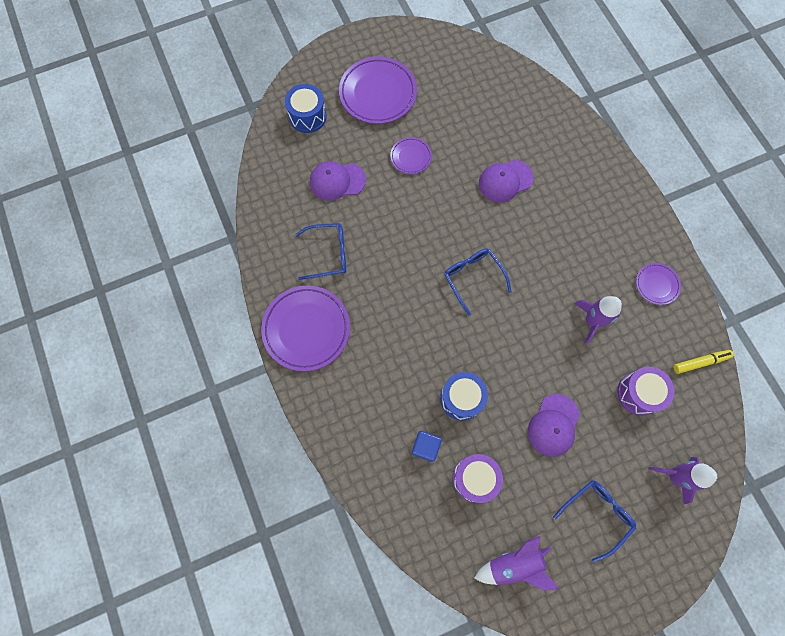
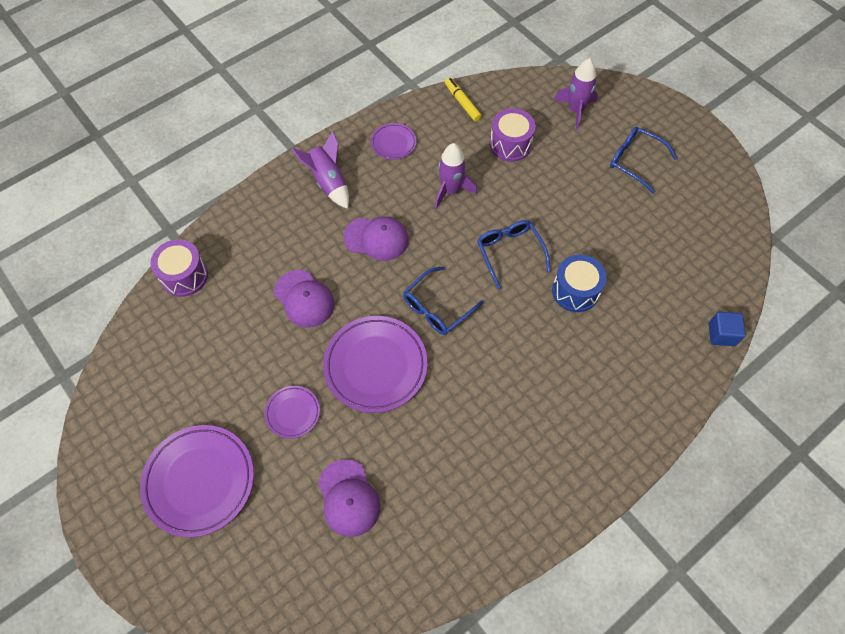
camera: 105 degrees left, 10 degrees down
(306, 329) = (560, 476): purple plate -> purple plate (375, 366)
(307, 116) = (253, 572): blue drum -> none
(328, 254) = (455, 479): blue glasses -> blue glasses (510, 253)
(425, 447) = (638, 313): blue cube -> blue cube (721, 334)
(474, 478) = (649, 263): purple drum -> purple drum (184, 276)
(514, 564) = (708, 217): purple rocket -> purple rocket (328, 182)
(553, 425) = (568, 206): purple cap -> purple cap (376, 238)

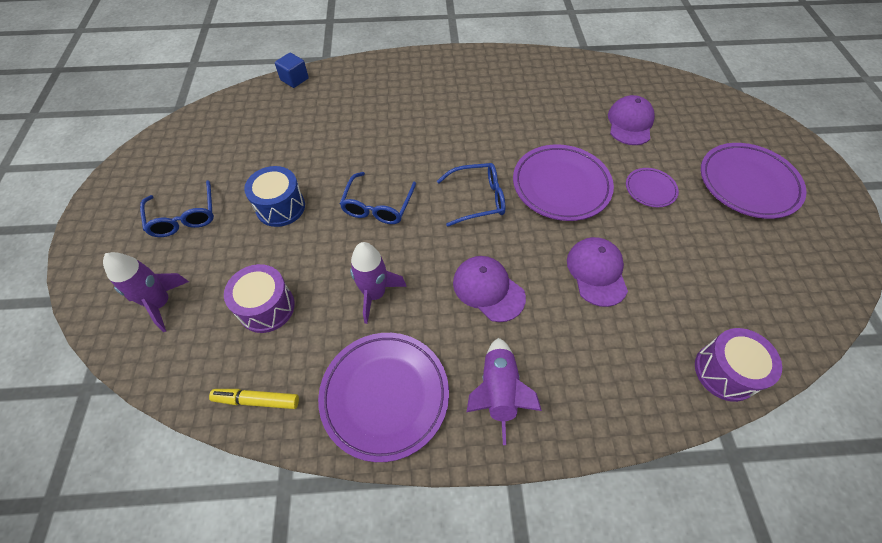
camera: 145 degrees left, 5 degrees down
(393, 143) = (385, 396): purple plate -> purple plate, size x1.94
(462, 102) = (257, 400): yellow marker -> yellow marker turned 90 degrees clockwise
(575, 291) = (357, 152): blue drum -> blue drum (280, 207)

